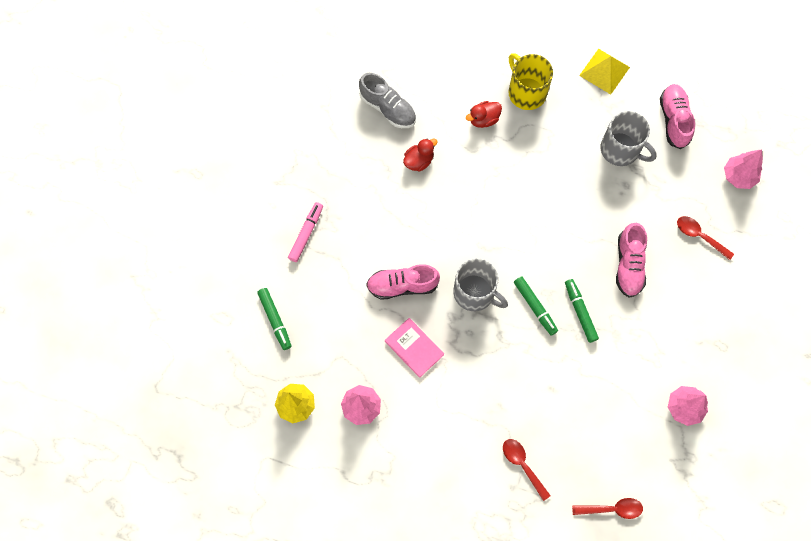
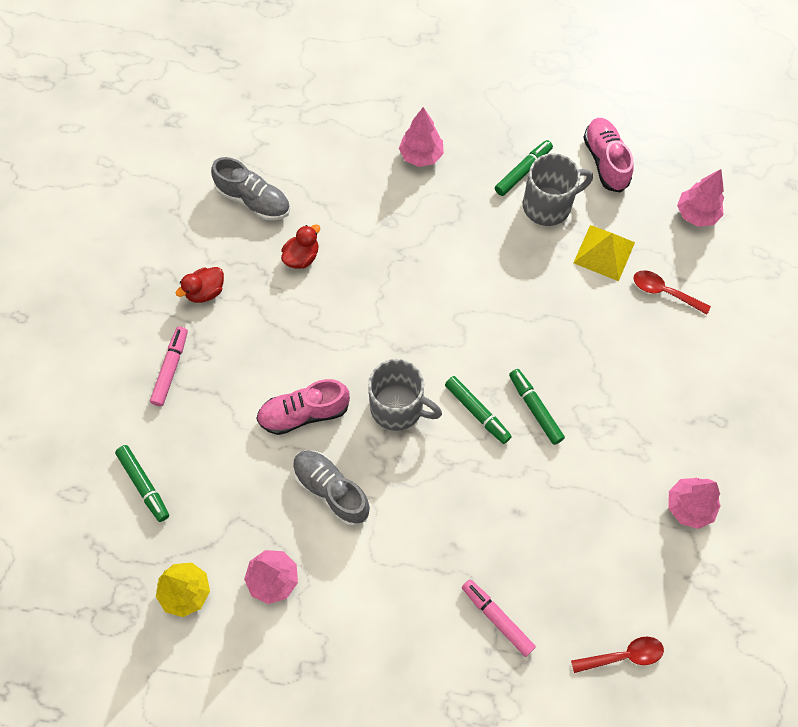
camera: 10 degrees left, 5 degrees down
(414, 348) = (331, 490): pink book -> grey shoe
(483, 119) = (374, 195): red duck -> red duck (205, 291)
(522, 465) = (497, 618): red spoon -> pink marker
(526, 92) = (421, 156): yellow mug -> pink tree
(604, 71) = (511, 118): yellow pyramid -> yellow pyramid (604, 252)
(605, 118) = (523, 171): none -> green marker
(621, 150) = (548, 205): grey mug -> grey mug turned 45 degrees counterclockwise
(628, 265) = (584, 341): pink shoe -> none

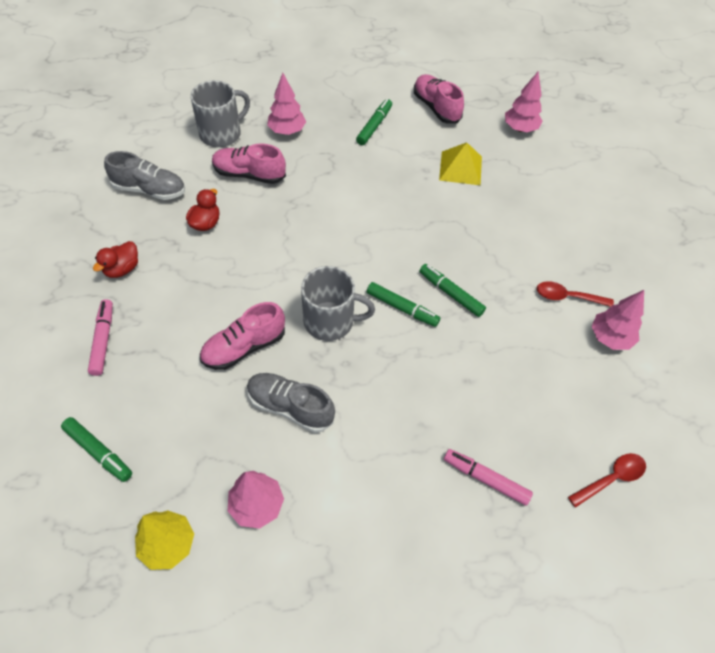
camera: 20 degrees left, 10 degrees down
(363, 205) = (249, 174): none -> pink shoe
(548, 205) = (403, 145): grey mug -> grey mug (221, 133)
(664, 292) = (519, 185): red spoon -> red spoon (567, 297)

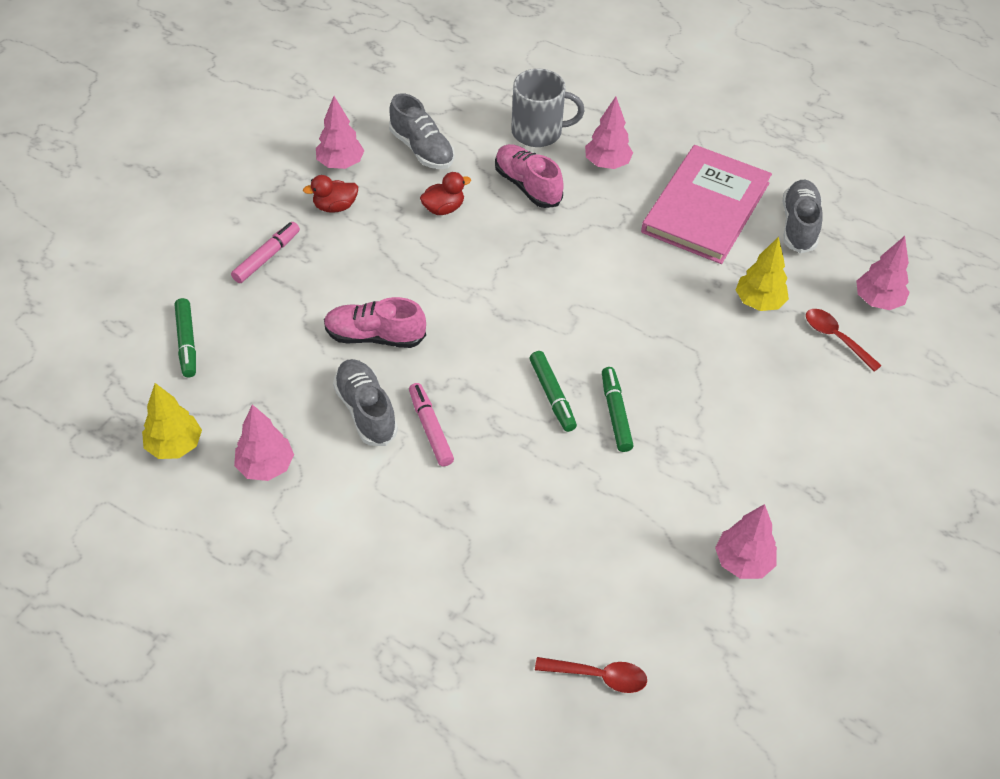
camera: 40 degrees right, 5 degrees down
(96, 234) = (340, 164): none -> pink tree
(330, 321) = (472, 364): grey mug -> none
(374, 126) = (706, 208): green marker -> pink book
(436, 107) = (799, 225): pink shoe -> grey shoe
(460, 168) = (759, 302): yellow pyramid -> yellow tree
(485, 479) = (477, 588): pink marker -> pink marker (430, 429)
(567, 297) = (739, 495): red spoon -> red spoon (836, 338)

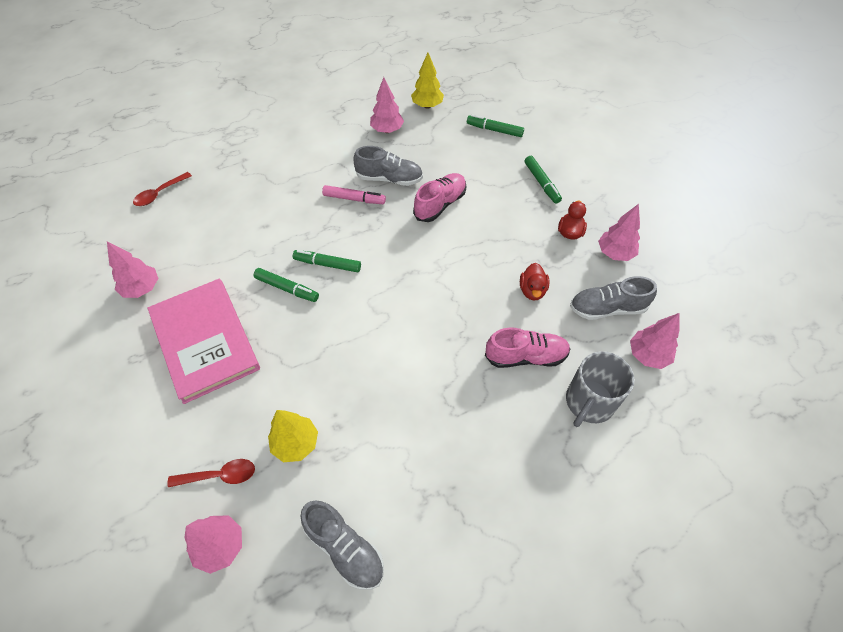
camera: 125 degrees right, 5 degrees up
(267, 257) = (541, 183): pink marker -> green marker
(607, 164) = (519, 432): pink tree -> pink tree (647, 355)
(706, 208) = (418, 479): pink book -> pink book (204, 341)

